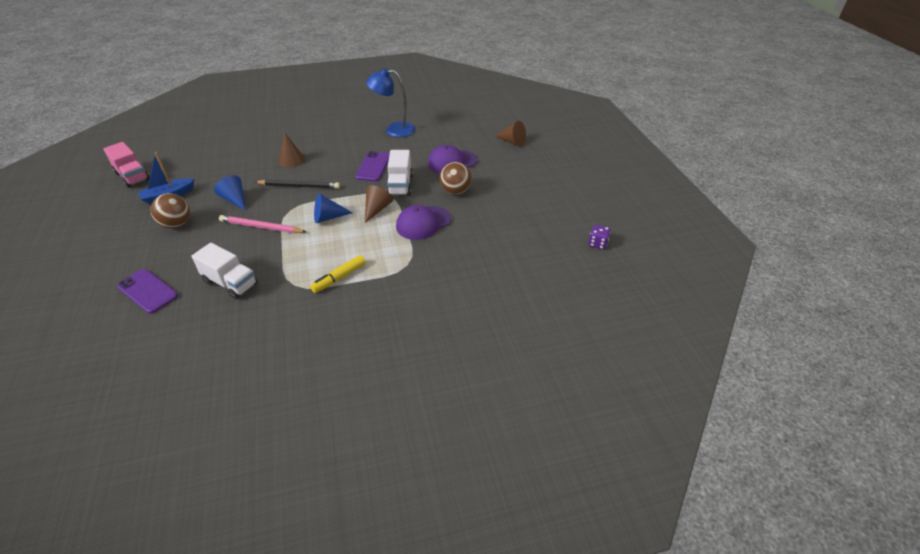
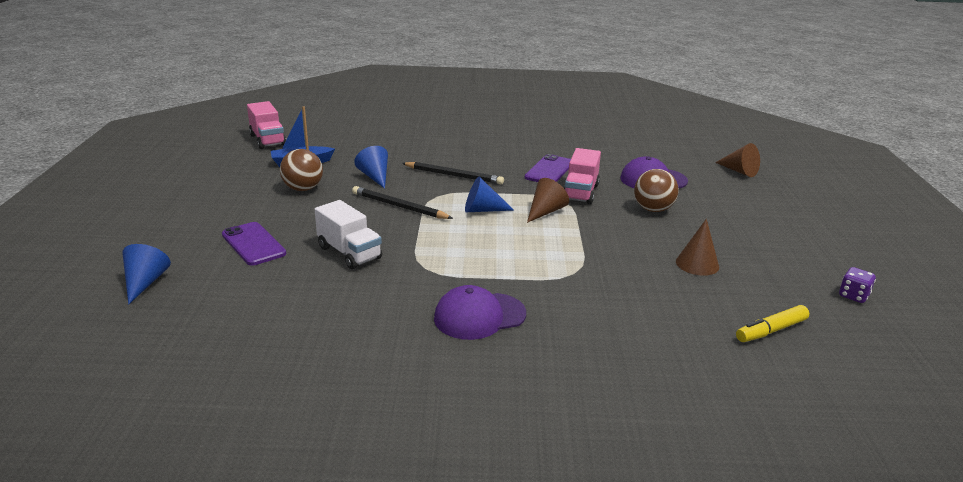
camera: 15 degrees right, 15 degrees down
(63, 352) = (145, 283): none -> blue cone
(261, 227) = (399, 206): pink pencil -> black pencil
(291, 160) = (450, 150): brown cone -> brown cone (697, 264)
(339, 278) = (483, 271): yellow marker -> yellow marker (771, 330)
(394, 130) = (582, 139): blue lamp -> none
(400, 185) = (580, 193): white truck -> pink truck
(423, 223) = (603, 234): purple cap -> purple cap (479, 316)

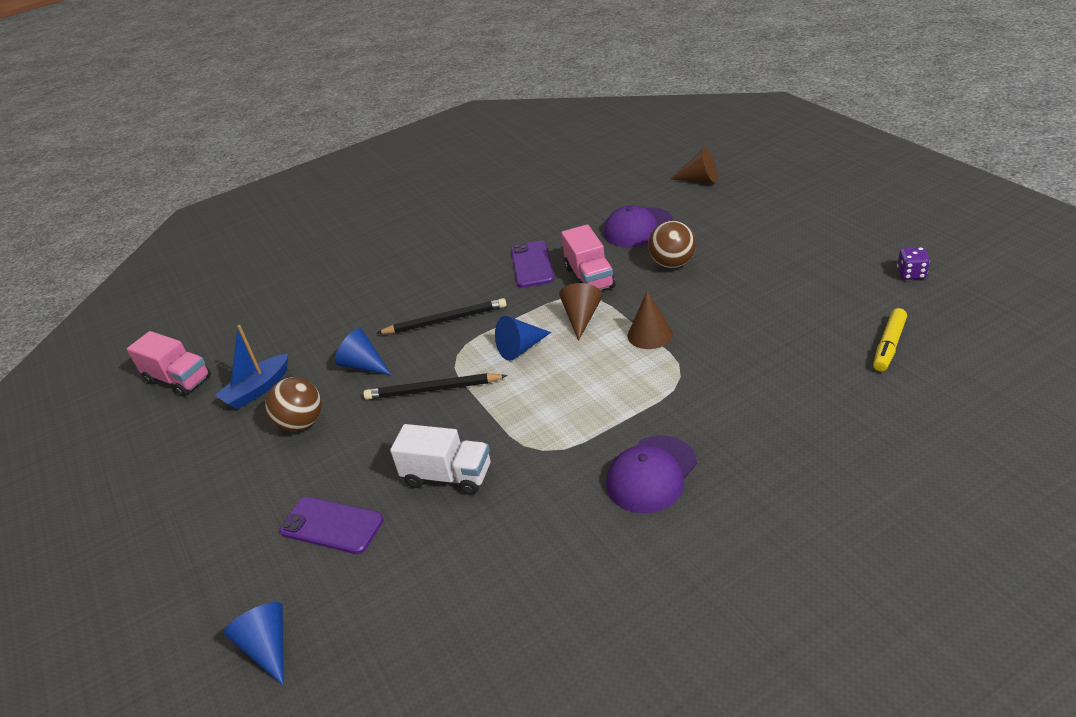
camera: 25 degrees left, 10 degrees up
(697, 264) = (768, 307): brown cone -> brown cone (650, 334)

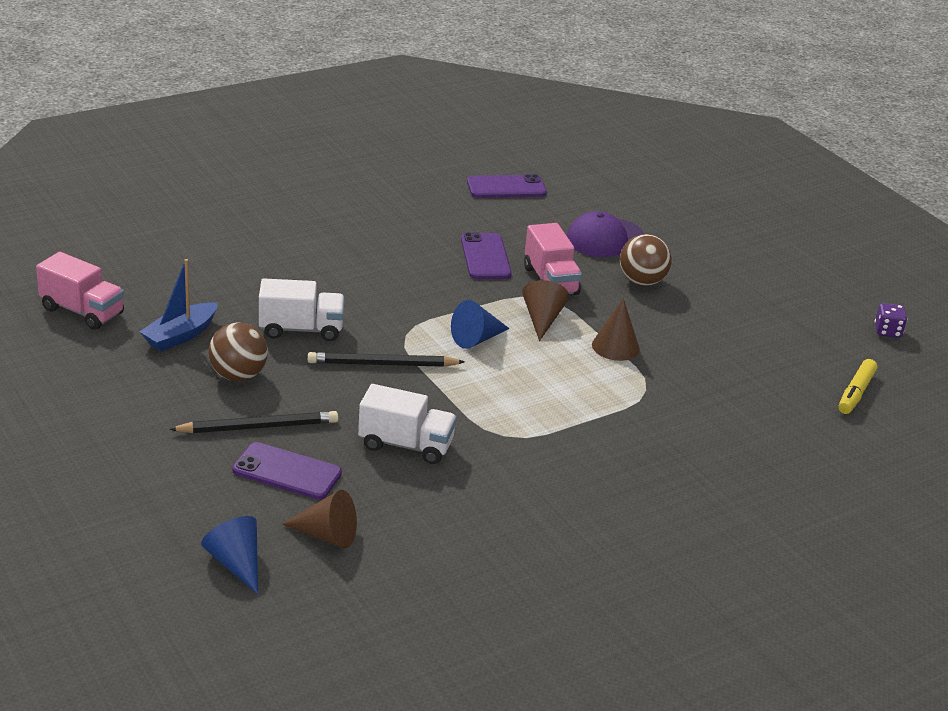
camera: 10 degrees left, 5 degrees down
(364, 365) = (301, 329): blue cone -> white truck
(445, 320) = (390, 298): black pencil -> black pencil (258, 427)
(552, 197) = (506, 187): none -> purple phone
(651, 474) = (614, 470): purple cap -> none
(699, 179) = (675, 199): brown cone -> brown cone (326, 535)

